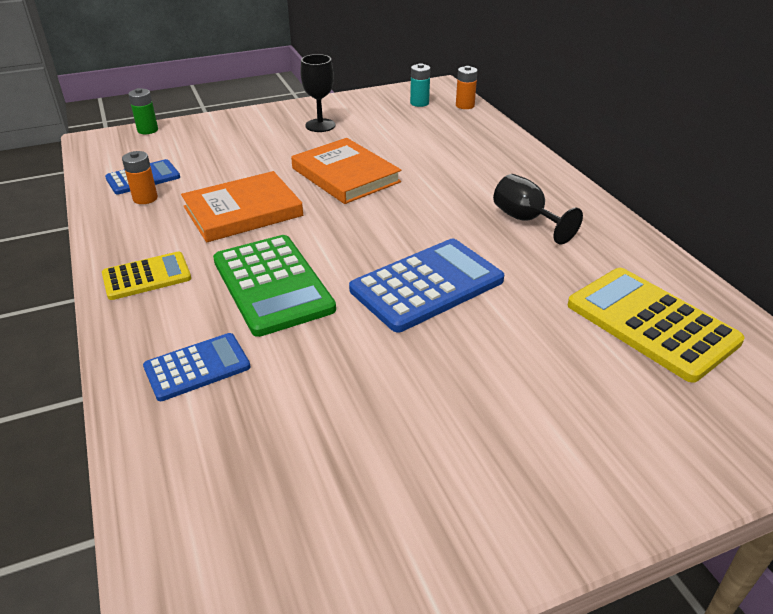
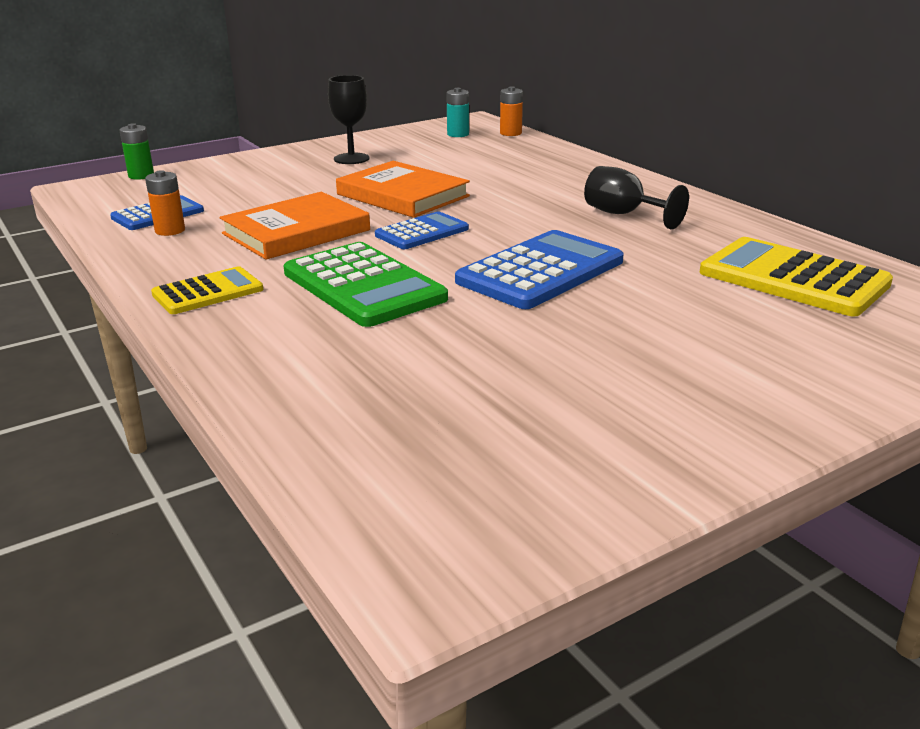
camera: 10 degrees left, 10 degrees down
(197, 367) = (309, 356): blue calculator -> blue calculator (422, 232)

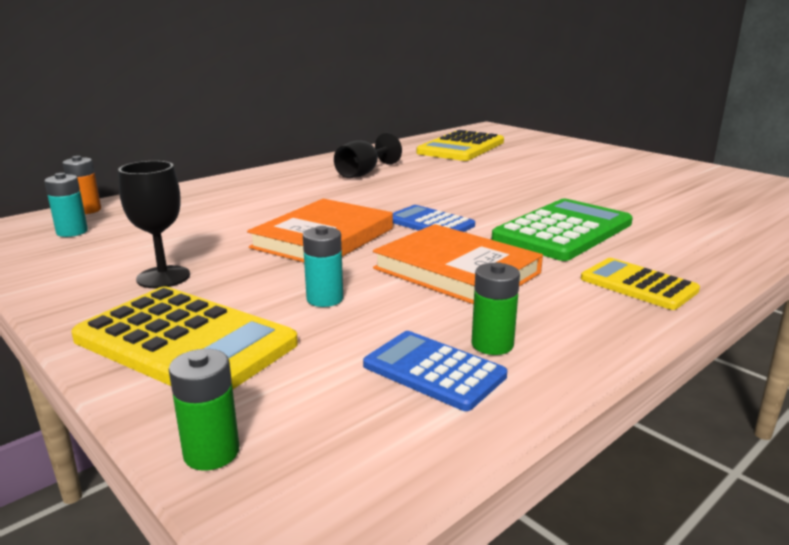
camera: 100 degrees left, 5 degrees down
(170, 230) = (492, 344): orange battery -> green battery
(252, 167) = (185, 341): none -> yellow calculator
(280, 194) = (325, 299): none -> turquoise battery
(540, 271) = (491, 189): blue calculator -> none

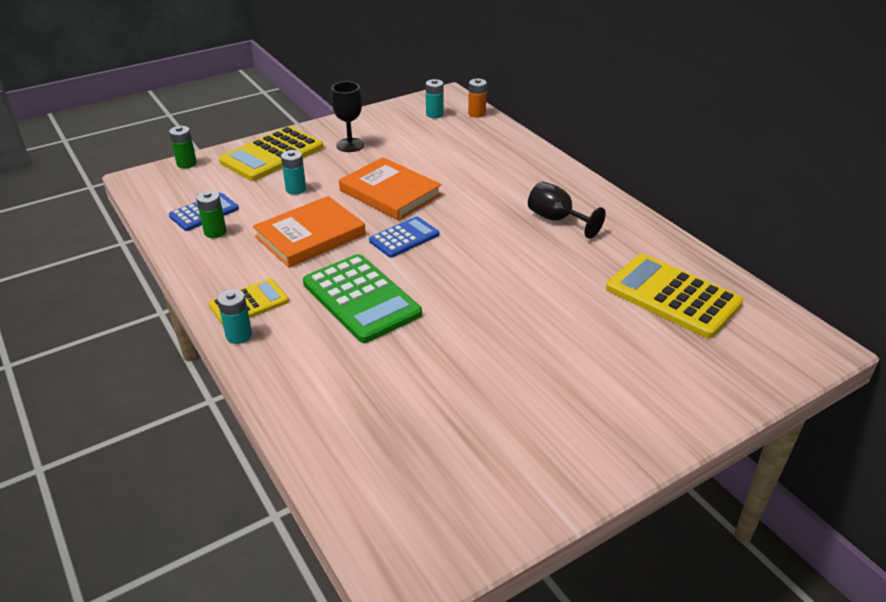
camera: 100 degrees right, 15 degrees up
(701, 280) = (239, 335): none -> turquoise battery

